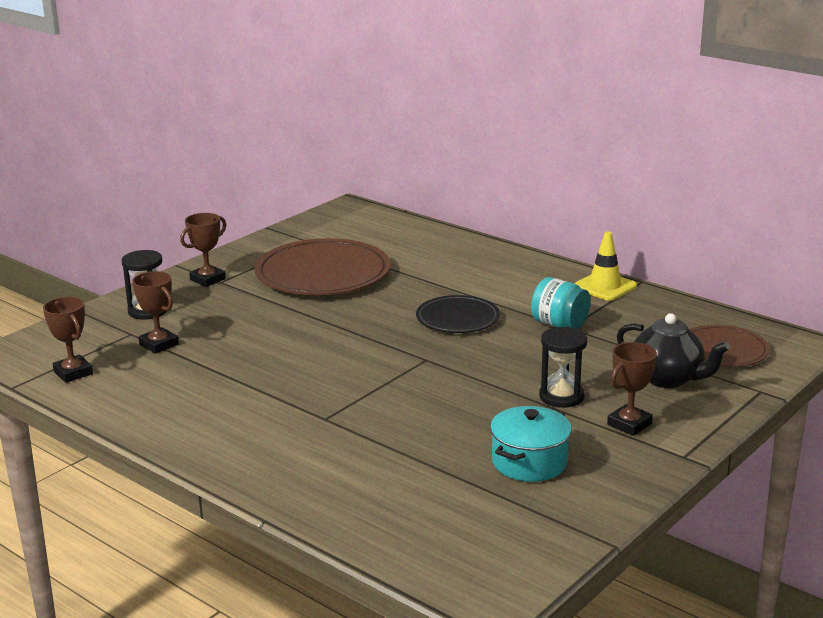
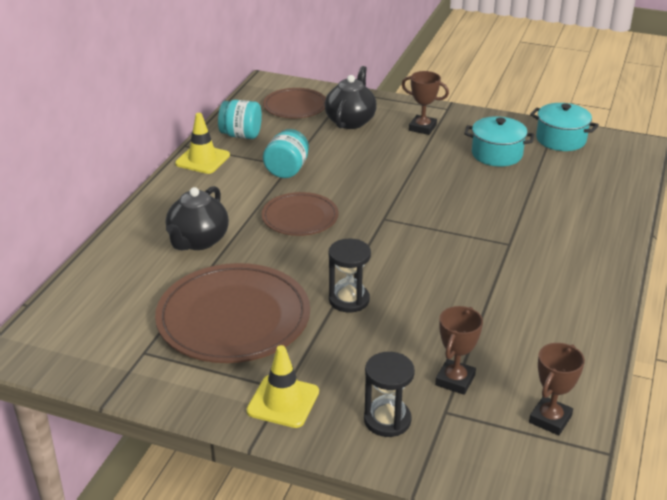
camera: 110 degrees left, 10 degrees up
(207, 279) = (283, 401): brown trophy -> yellow traffic cone
(448, 271) = (198, 241): none -> black teapot
(457, 318) = (300, 217): black plate -> brown plate
(547, 528) = (561, 139): none -> turquoise pot
(561, 396) = (403, 154): black hourglass -> black hourglass (349, 300)
(654, 311) = (241, 135): none -> turquoise jar

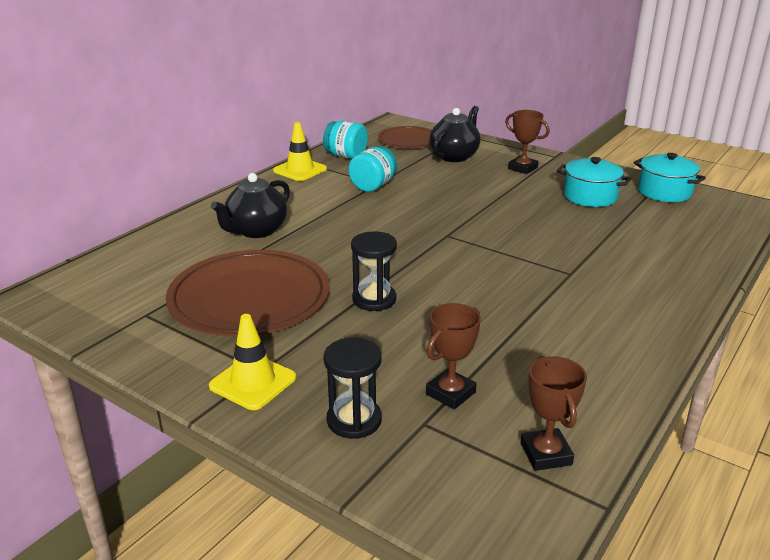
camera: 15 degrees right, 5 degrees down
(300, 217) = (364, 224): brown plate -> none
(550, 419) = (546, 454): brown trophy -> brown trophy turned 60 degrees counterclockwise

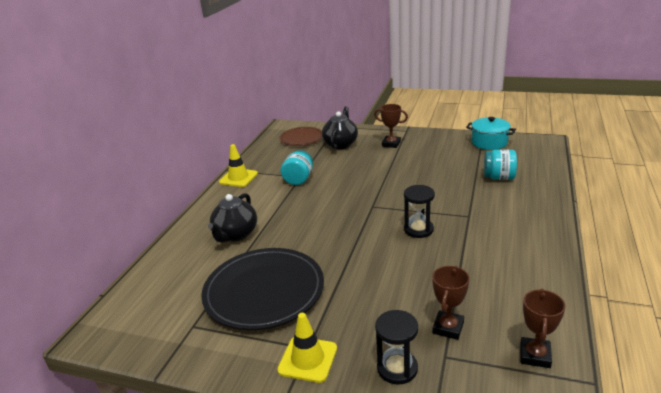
camera: 15 degrees left, 0 degrees up
(249, 298) = (264, 291): brown plate -> black plate
(346, 156) = (265, 160): turquoise jar -> turquoise jar (498, 177)
(374, 299) = (353, 269): black hourglass -> black hourglass (418, 229)
(546, 454) = (535, 355): brown trophy -> brown trophy turned 45 degrees clockwise
(590, 196) = (446, 156): turquoise pot -> none

